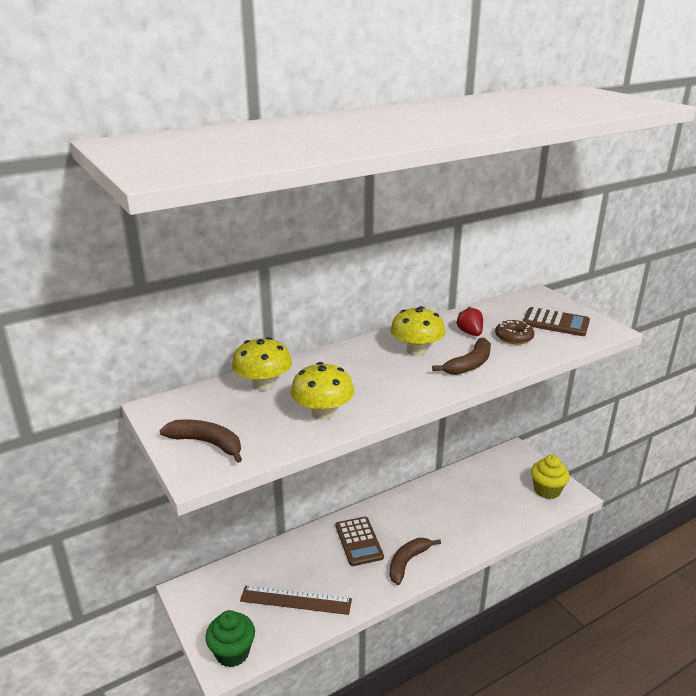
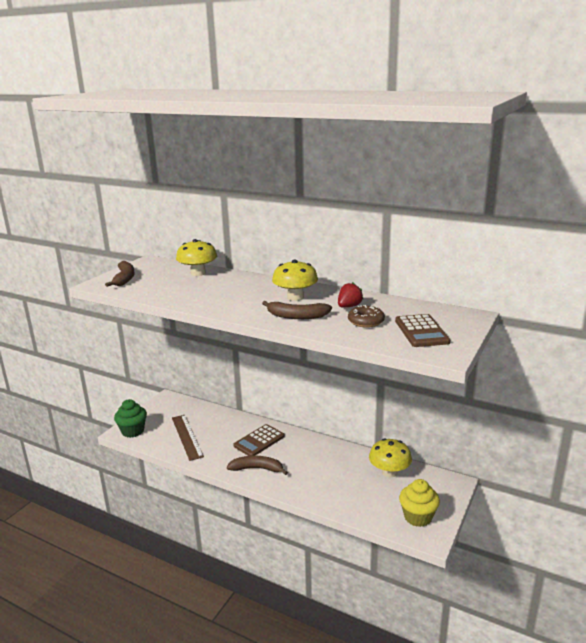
camera: 60 degrees right, 5 degrees down
(322, 412) = (181, 293): yellow mushroom -> yellow mushroom (389, 472)

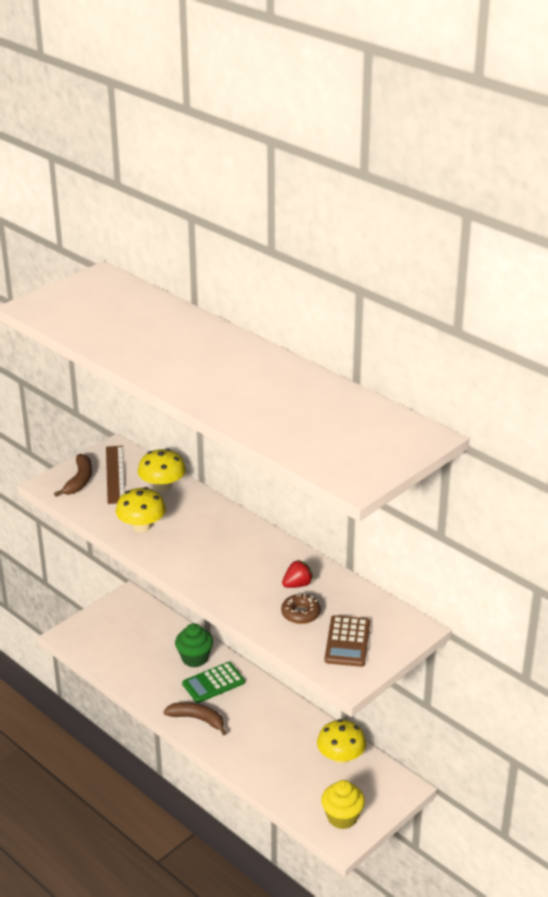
camera: 15 degrees right, 10 degrees up
(133, 431) = (77, 637): green cupcake -> green cupcake (194, 658)
(187, 436) = (135, 658): brown ruler -> brown ruler (115, 474)
(259, 441) = (213, 683): brown calculator -> green calculator
(295, 297) = (249, 555): yellow mushroom -> yellow mushroom (142, 526)
(297, 316) = (235, 589): brown banana -> none

